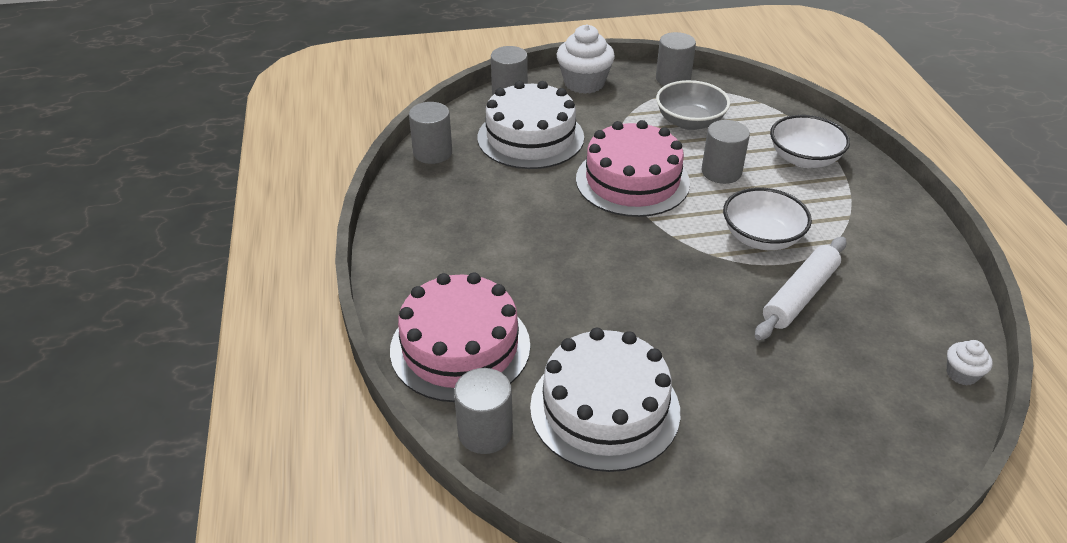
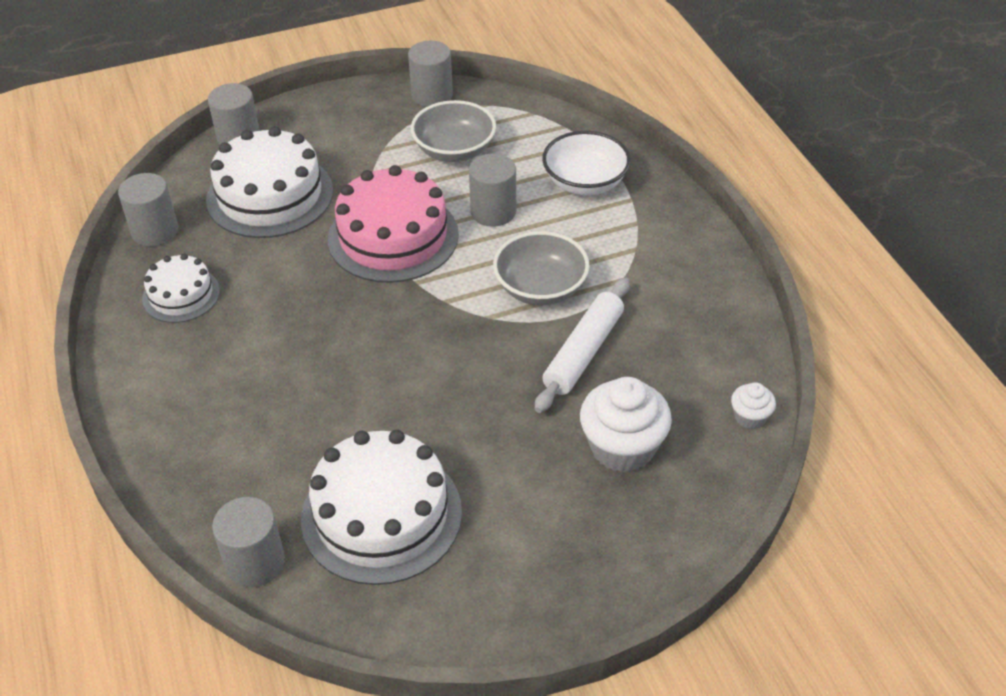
camera: 10 degrees left, 5 degrees up
(447, 203) = (181, 295): none -> white cake
(460, 347) = (216, 470): pink cake -> none
(584, 83) = (327, 113): white cupcake -> white cupcake (622, 447)
(761, 237) = (540, 288): white bowl -> grey bowl

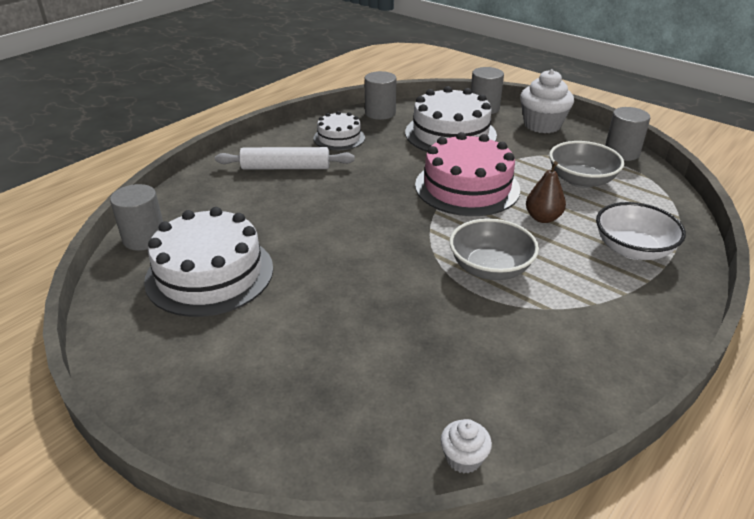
camera: 60 degrees right, 10 degrees down
(493, 211) = (542, 218): grey cylinder -> brown pear
(583, 352) = (444, 315): white rolling pin -> white rolling pin (286, 167)
(622, 447) = (357, 377): white cupcake -> white cupcake (542, 125)

